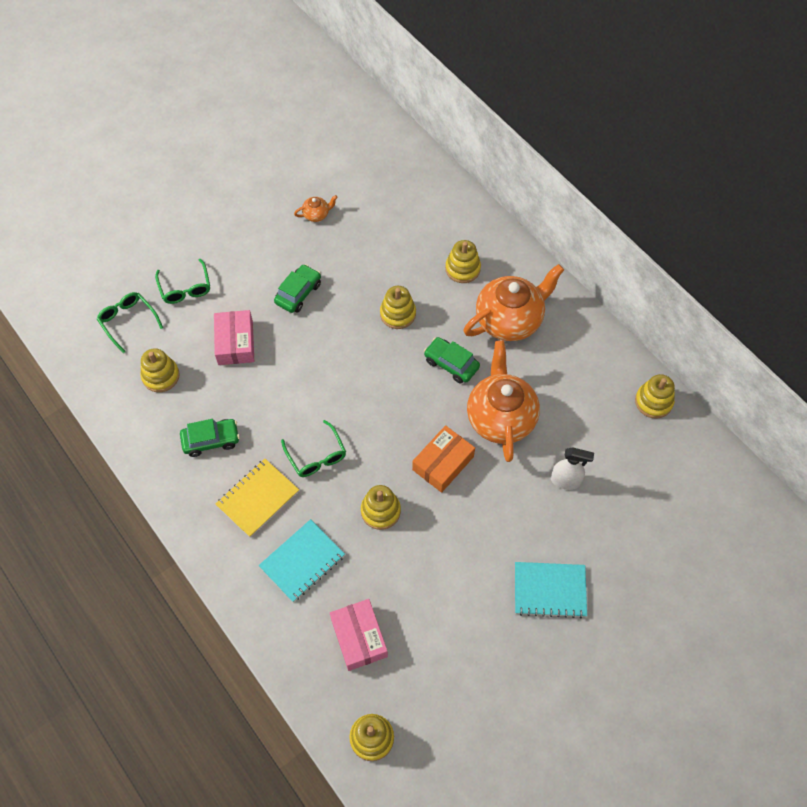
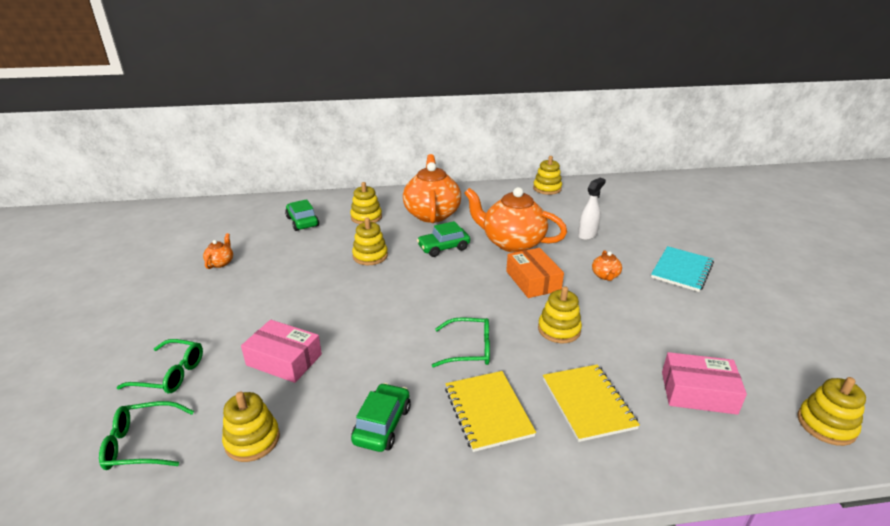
camera: 60 degrees left, 30 degrees down
(298, 293) = (283, 299): green car -> green car (302, 222)
(302, 561) = (588, 403): turquoise notebook -> yellow notebook
(492, 522) = (605, 276): none -> orange teapot

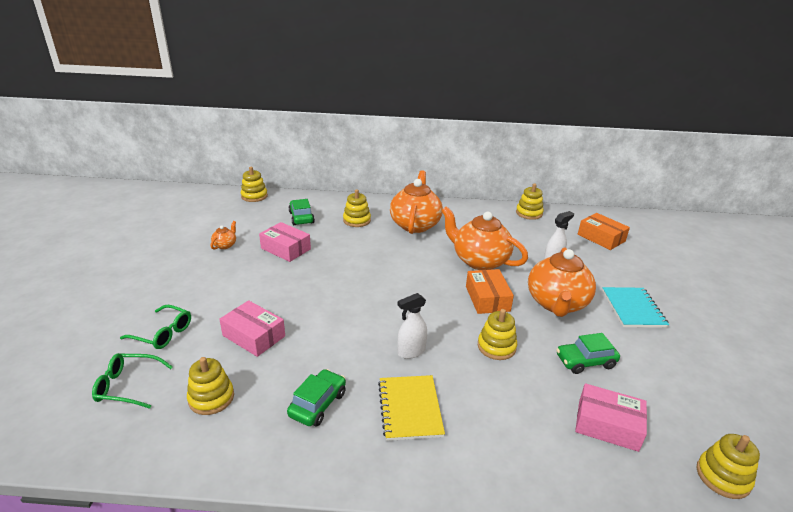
camera: 10 degrees right, 0 degrees up
(294, 257) = (286, 249): none -> pink box
(370, 256) = (350, 256): yellow stacking toy -> yellow stacking toy (254, 196)
(443, 248) = (416, 257): green car -> green car (585, 361)
(469, 349) = (411, 352): green glasses -> white spray bottle
(588, 403) = (501, 417): yellow notebook -> none
(605, 276) = (556, 303): orange teapot -> orange teapot, size x2.38
(626, 204) = (601, 238): none -> orange box
(681, 270) = (633, 309): turquoise notebook -> turquoise notebook turned 45 degrees counterclockwise

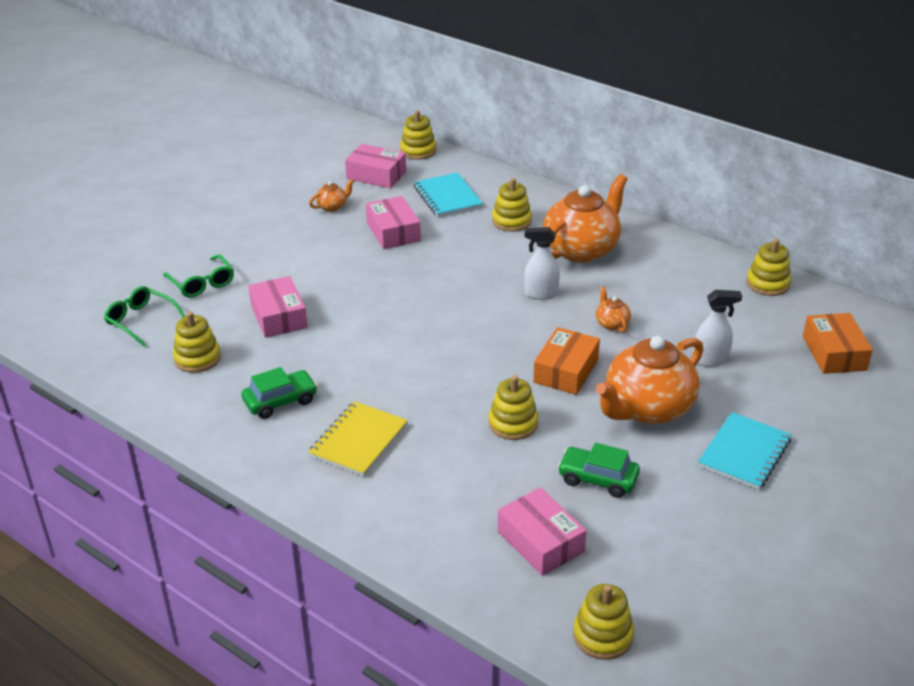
camera: 35 degrees right, 5 degrees up
(239, 217) = (376, 175): none -> pink box
(301, 217) = (447, 197): green car -> turquoise notebook
(411, 352) = (415, 391): white spray bottle -> white spray bottle (540, 294)
(479, 260) = (611, 323): orange teapot -> orange teapot, size x0.42

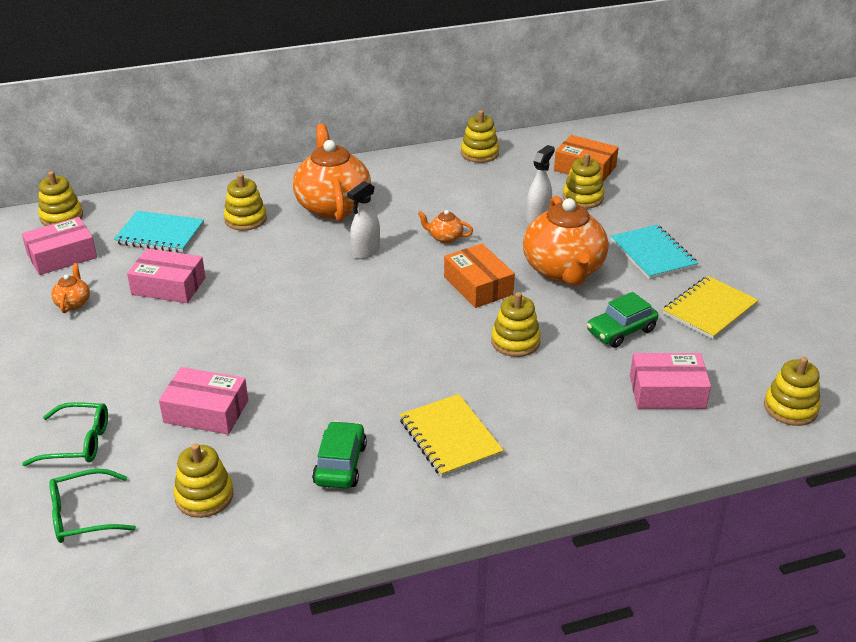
camera: 55 degrees left, 0 degrees up
(698, 524) = (709, 309): none -> yellow notebook
(780, 372) = (582, 198): none -> yellow stacking toy

